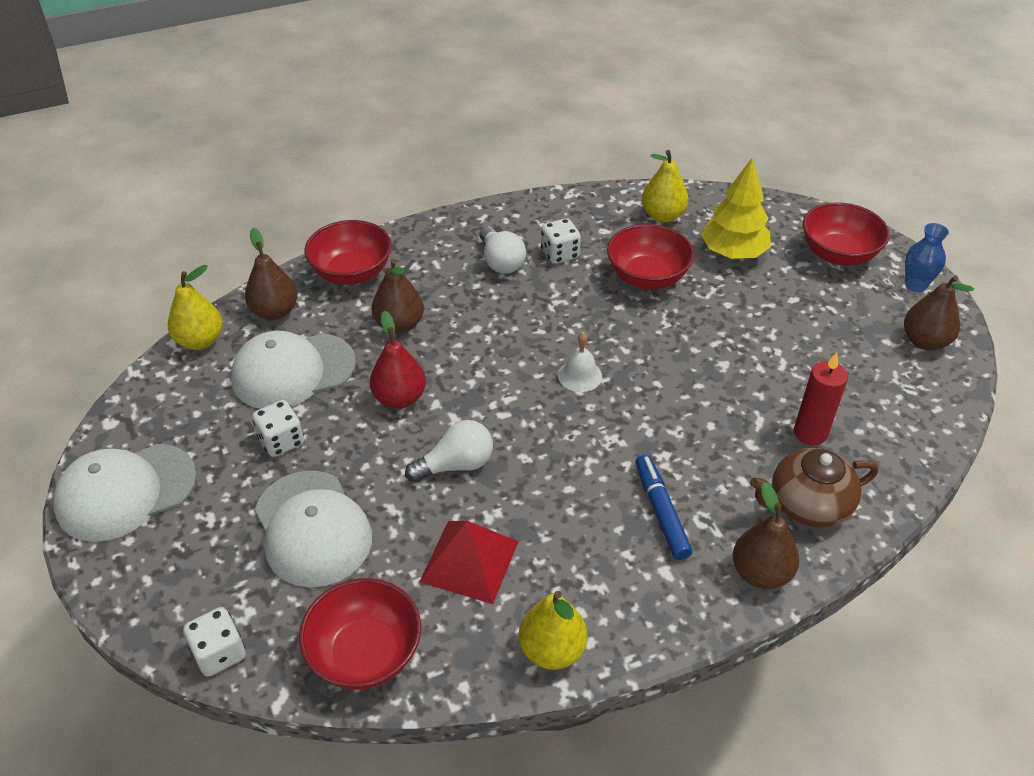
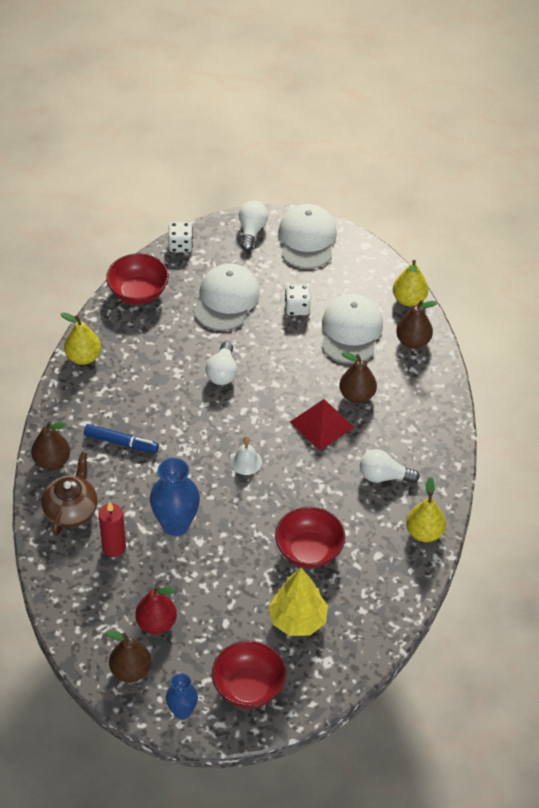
camera: 120 degrees right, 5 degrees up
(137, 570) = (252, 231): none -> white light bulb
(312, 528) = (226, 300): white cap -> white cap turned 105 degrees clockwise
(352, 273) = (427, 392): red bowl -> none
(399, 398) = (292, 369): red pear -> red pear (156, 623)
(469, 561) = (156, 350): red pyramid -> red pyramid (321, 424)
(560, 254) = (369, 514): white dice -> none
(662, 216) = (370, 602): yellow pear -> yellow pear (424, 532)
(723, 394) = (175, 524): none -> blue vase

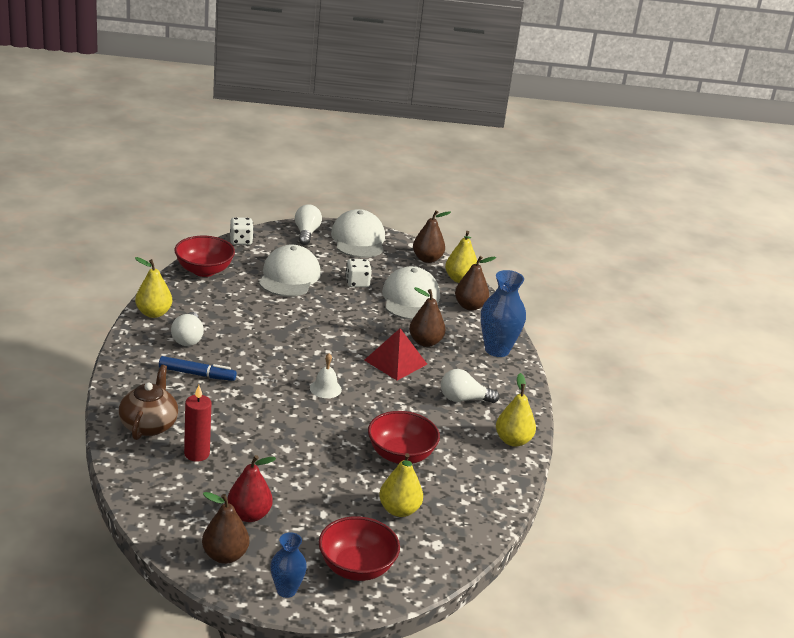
camera: 10 degrees left, 20 degrees down
(52, 461) = (126, 388): brown pear -> brown pear (427, 259)
(175, 524) = (260, 435): blue vase -> blue vase (497, 350)
(222, 372) = (292, 325): white light bulb -> white light bulb (188, 338)
(297, 620) = (399, 510): yellow tree -> yellow pear

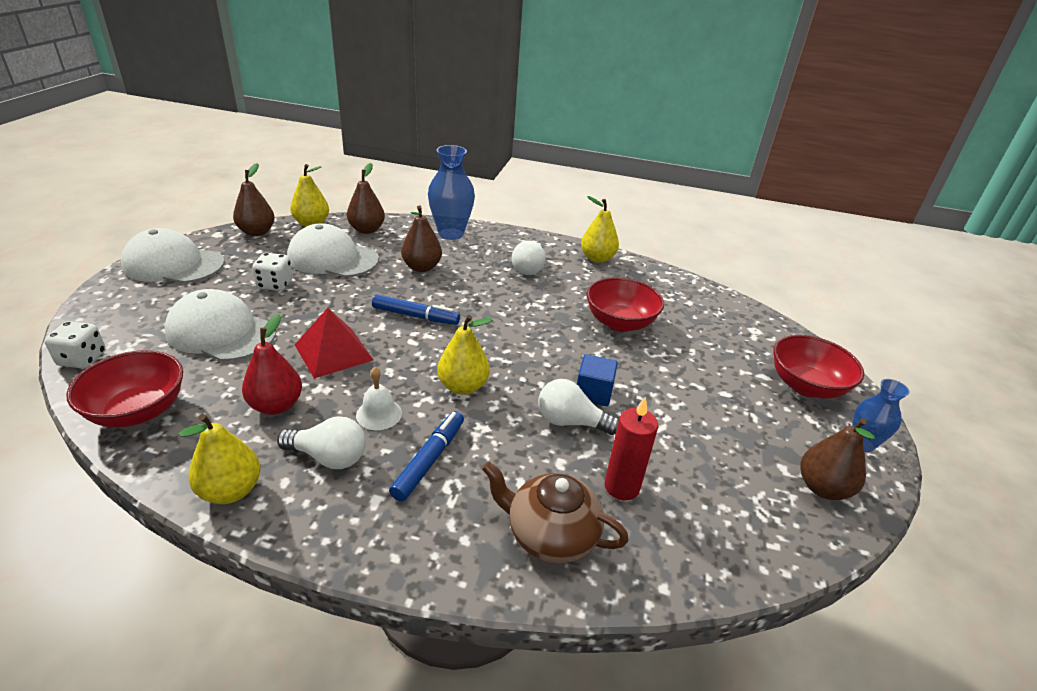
camera: 75 degrees left, 5 degrees up
(249, 515) = (741, 454): red pear -> red pear (276, 405)
(292, 440) = (593, 393): none -> blue cube
(306, 233) = (119, 298): white light bulb -> white light bulb (571, 422)
(325, 388) = (492, 349): white bell -> white bell (379, 414)
(350, 348) = (415, 316): none -> blue marker
(395, 362) = (453, 292): red pyramid -> red pyramid (333, 352)
(399, 510) = (709, 341): yellow pear -> yellow pear (463, 386)

